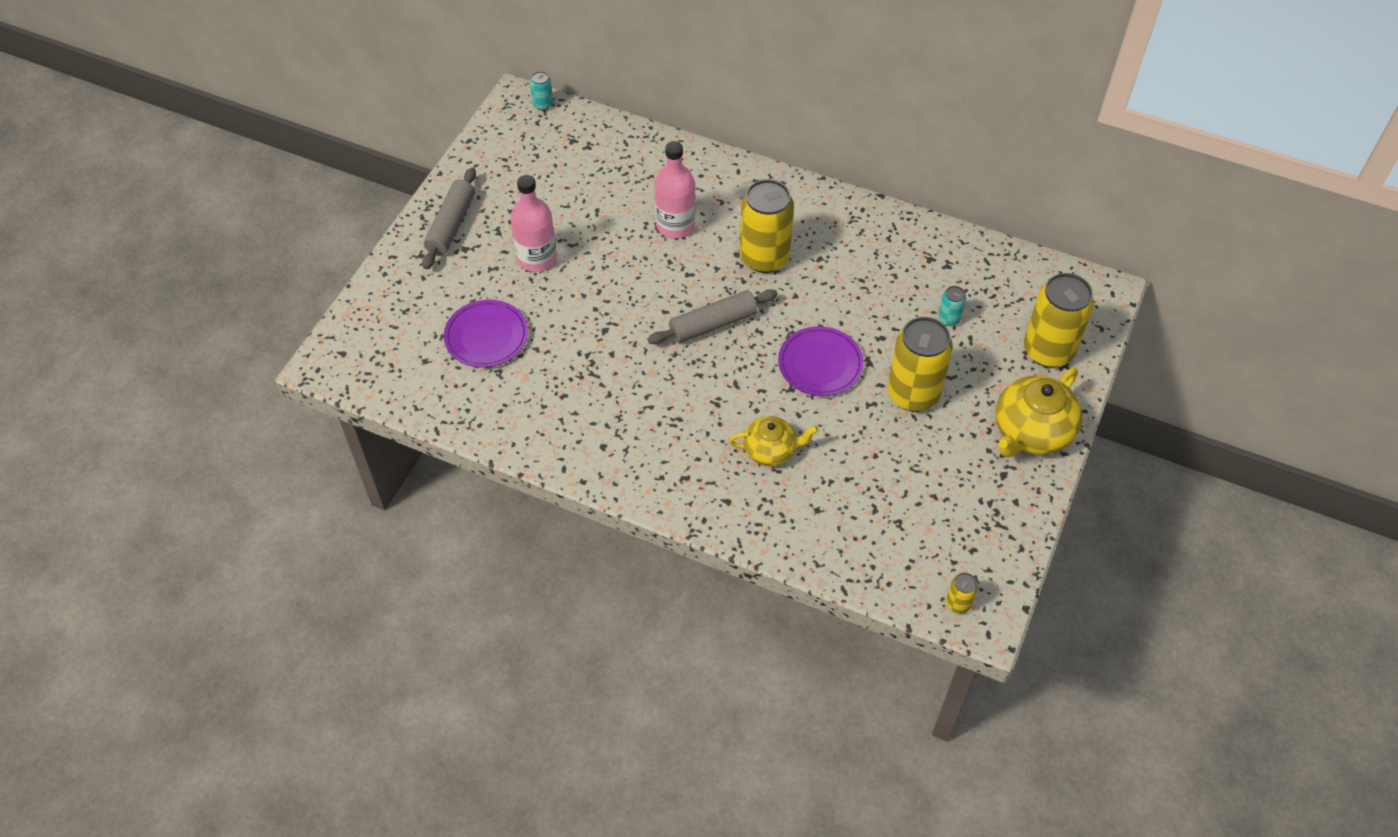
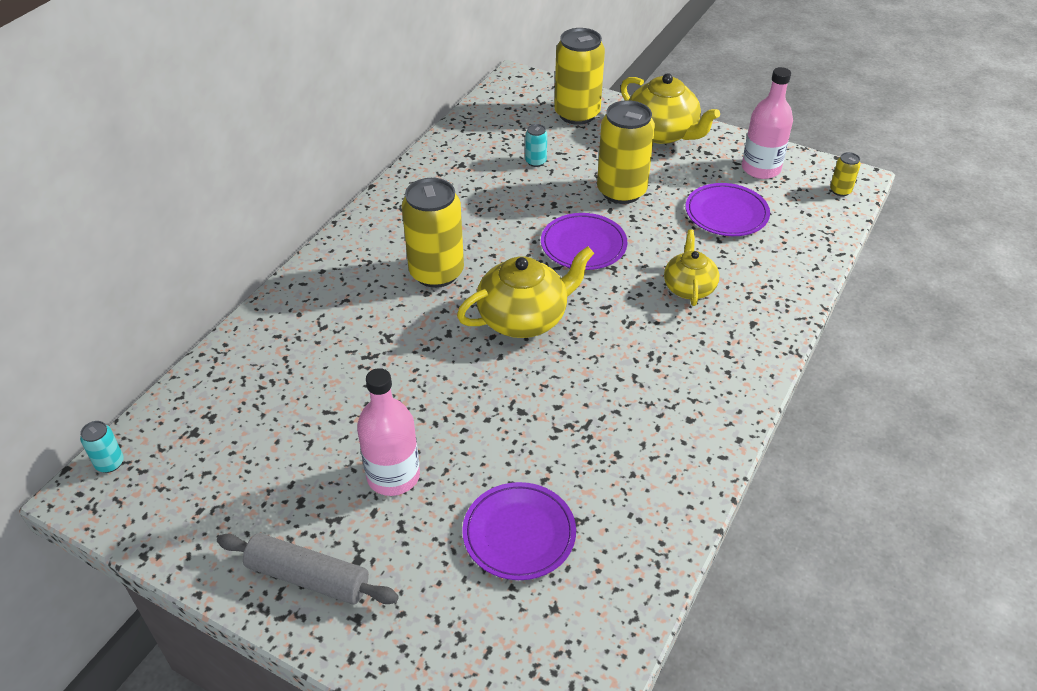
camera: 85 degrees left, 10 degrees down
(675, 225) = (371, 340): pink bottle -> pink bottle (761, 169)
(713, 324) = (524, 318): grey rolling pin -> yellow teapot
(893, 487) = (726, 213): none -> purple plate

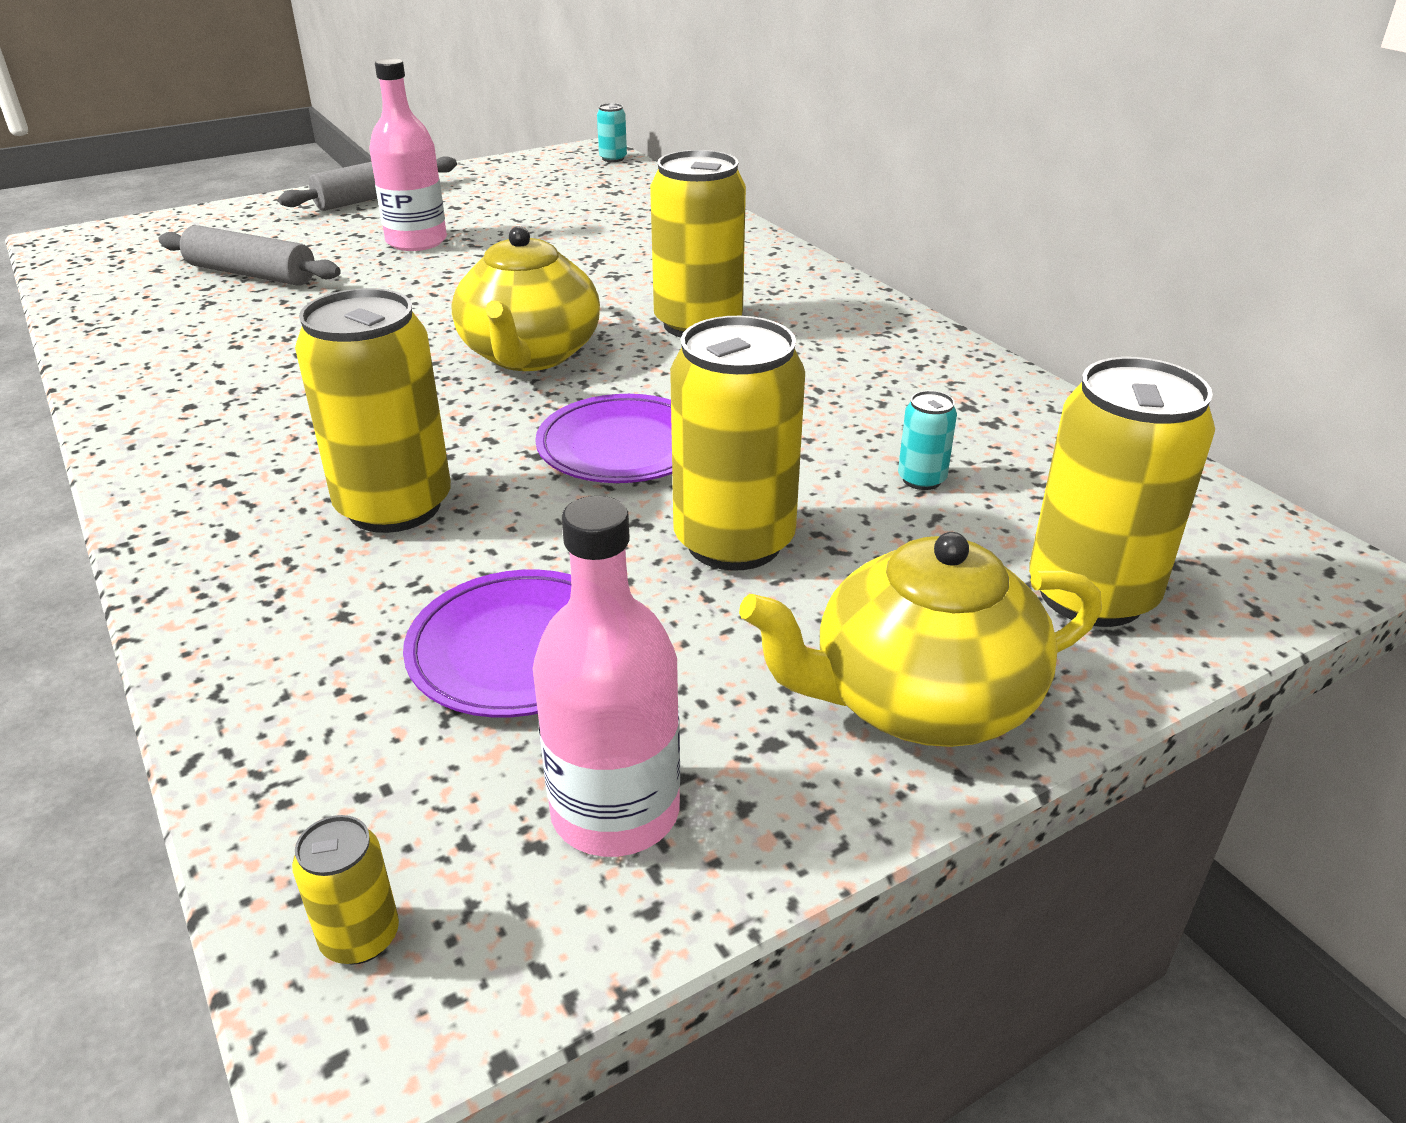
camera: 120 degrees right, 10 degrees down
(519, 534) = (251, 274): purple plate -> grey rolling pin
(689, 287) = (394, 506): yellow teapot -> yellow can

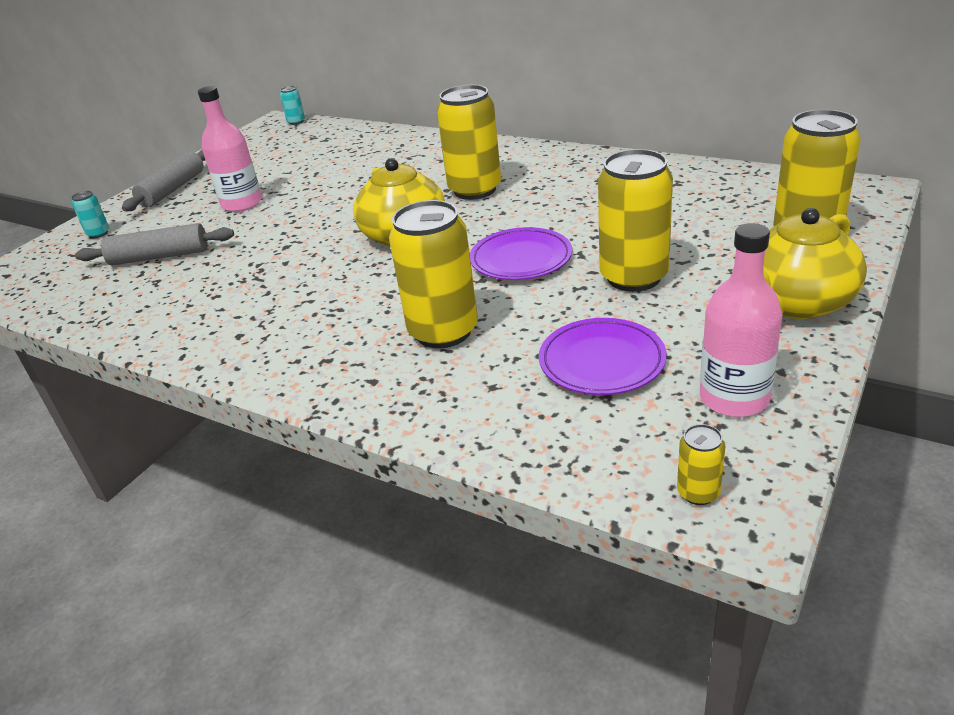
camera: 25 degrees left, 0 degrees up
(921, 479) = (679, 218): turquoise can -> turquoise can (98, 233)

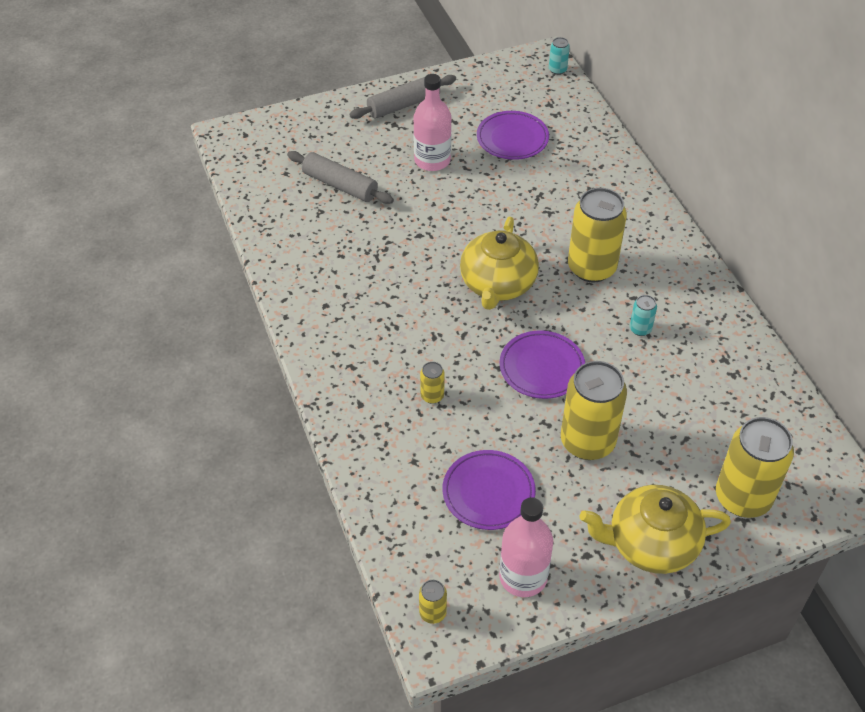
camera: 35 degrees right, 15 degrees up
(98, 233) = (323, 127): turquoise can -> turquoise can (640, 329)
(304, 164) = (512, 138): none -> purple plate
(443, 331) = (432, 396): yellow can -> yellow can, size x0.44

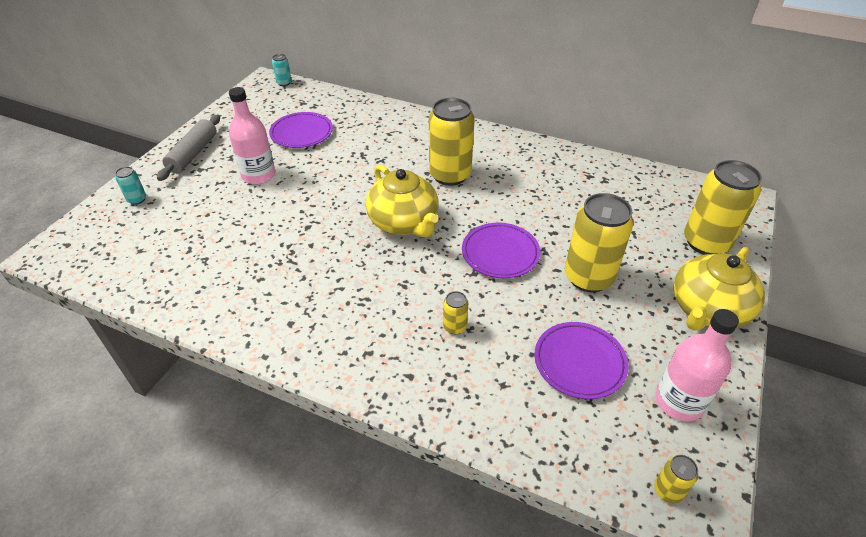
camera: 45 degrees left, 5 degrees down
(340, 185) = (201, 232): grey rolling pin -> none
(640, 329) = (524, 190): turquoise can -> turquoise can (137, 199)

